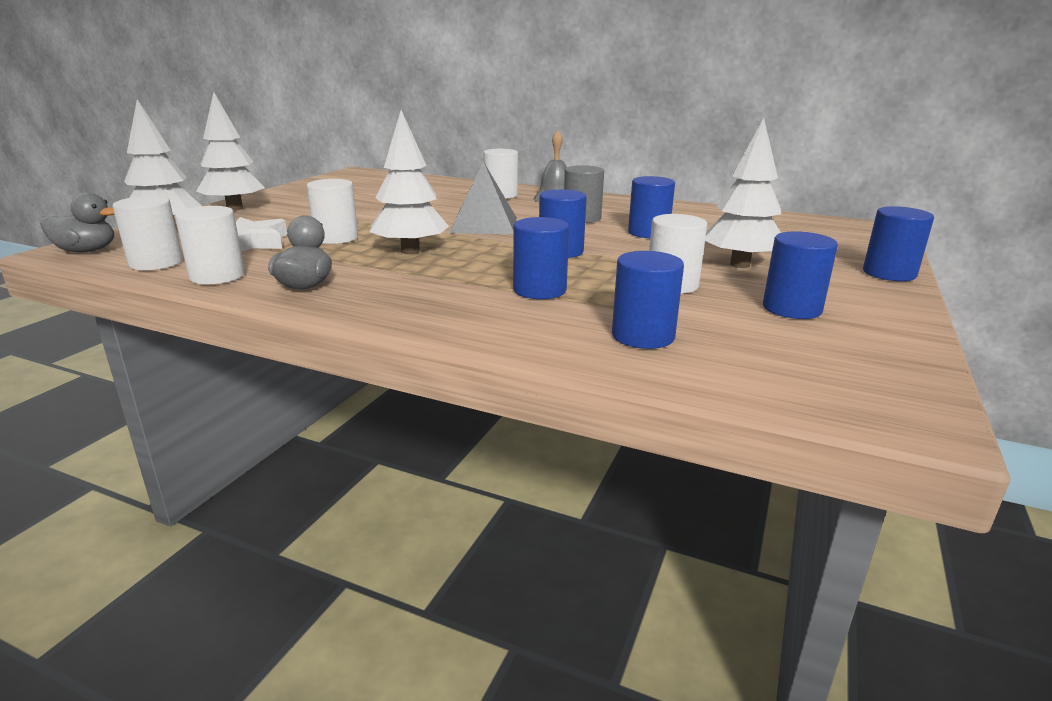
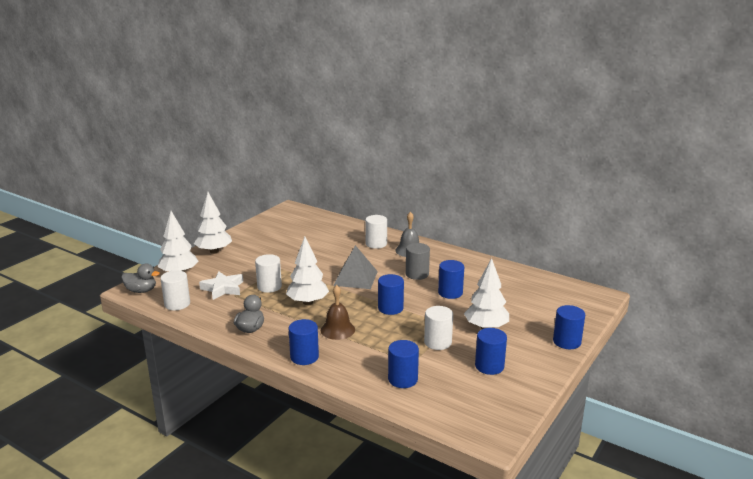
camera: 10 degrees right, 0 degrees up
(217, 276) = (208, 318): white cylinder -> none
(478, 279) = (337, 330): none -> brown bell
(539, 290) = (366, 341): blue cylinder -> blue cylinder (304, 357)

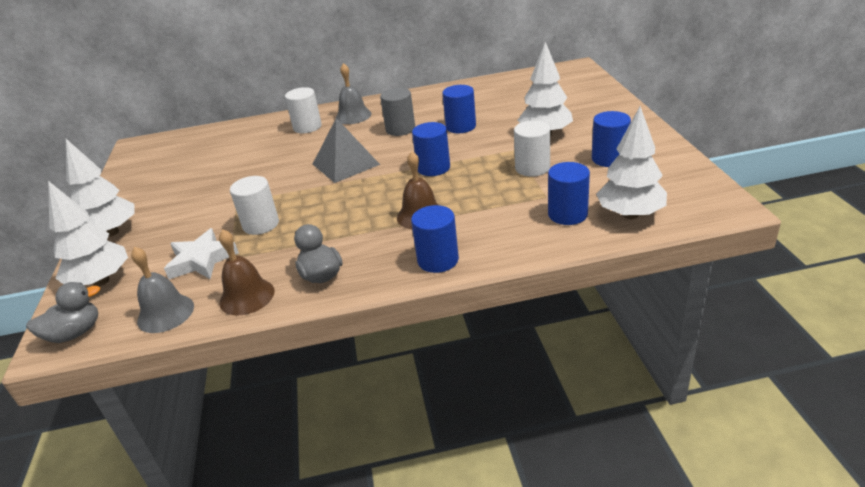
camera: 40 degrees left, 10 degrees up
(177, 304) = (165, 313): white cylinder -> grey bell
(212, 318) = (247, 296): none -> brown bell
(308, 302) = (337, 212): white tree -> white tree (630, 214)
(566, 342) = (622, 108): blue cylinder -> none

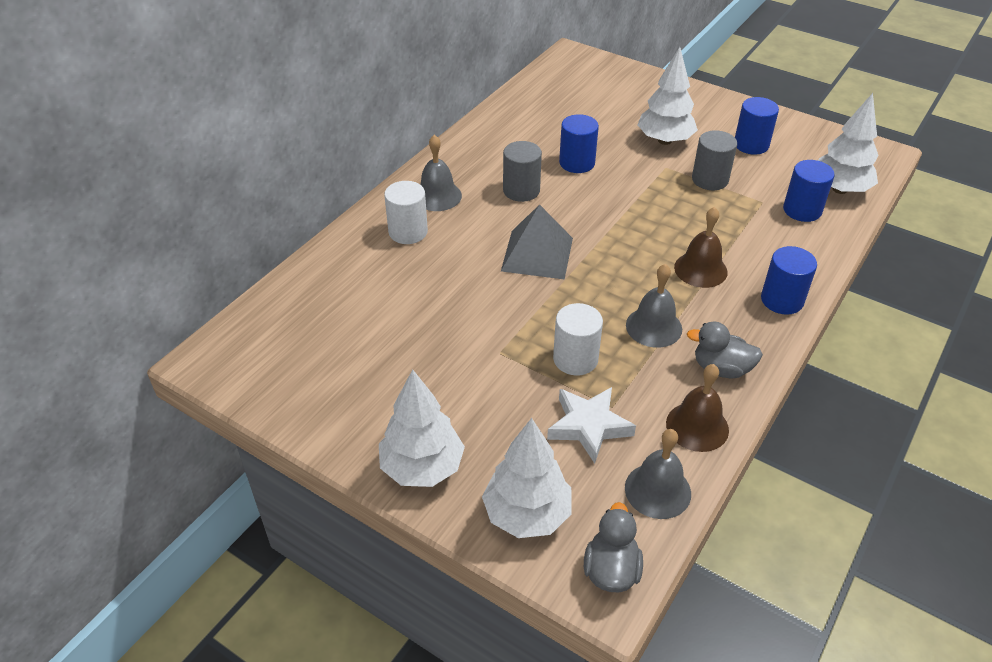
camera: 50 degrees left, 10 degrees up
(330, 231) = (654, 327): none -> grey bell
(433, 168) = (629, 218): blue cylinder -> none
(532, 168) = (710, 180): white cylinder -> grey cylinder

